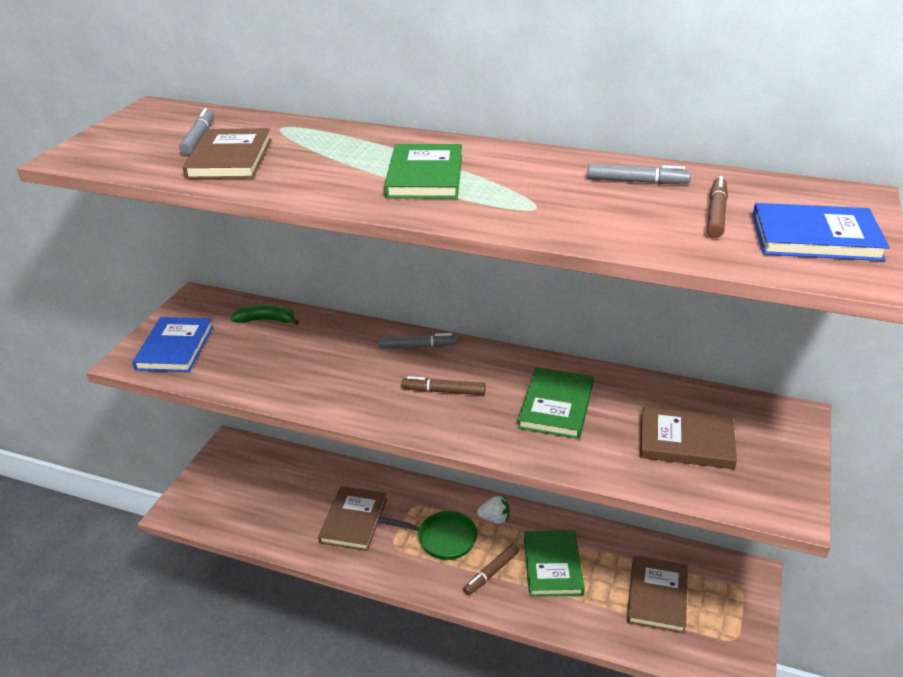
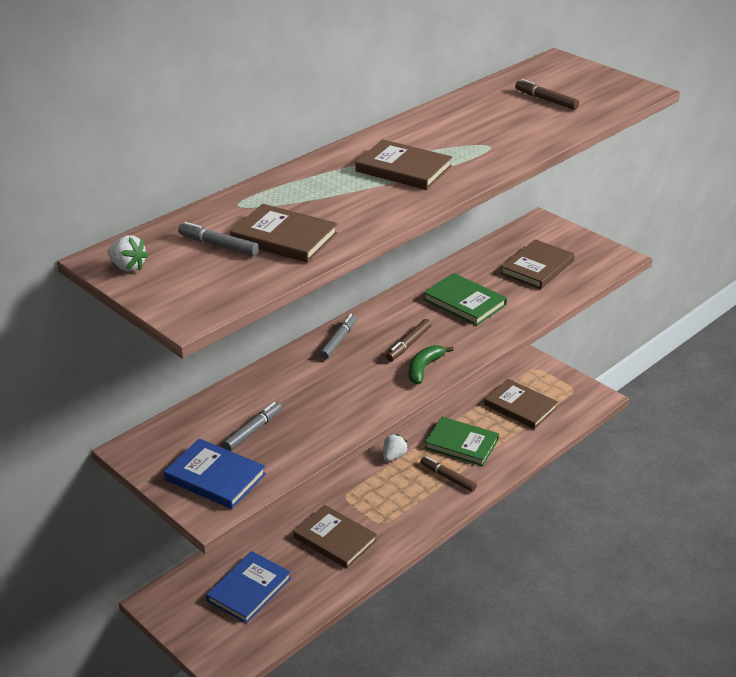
camera: 65 degrees left, 0 degrees up
(143, 118) = (128, 267): none -> white strawberry
(266, 320) = (220, 412): green banana -> green banana (424, 368)
(425, 176) = (403, 169): green book -> brown book
(442, 539) = (394, 492): green pan -> none
(491, 573) = (448, 477): brown marker -> brown marker turned 150 degrees clockwise
(637, 181) = (482, 107): grey marker -> grey marker (253, 430)
(815, 237) = (595, 86): blue book -> blue book (249, 589)

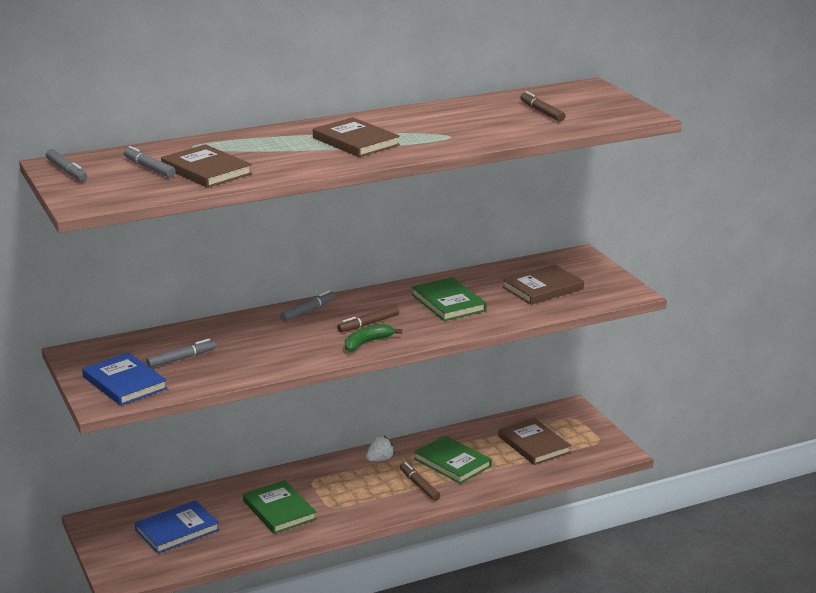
camera: 20 degrees right, 10 degrees down
(128, 267) = (67, 171): white strawberry -> grey marker
(335, 539) = (279, 510): brown book -> green book

